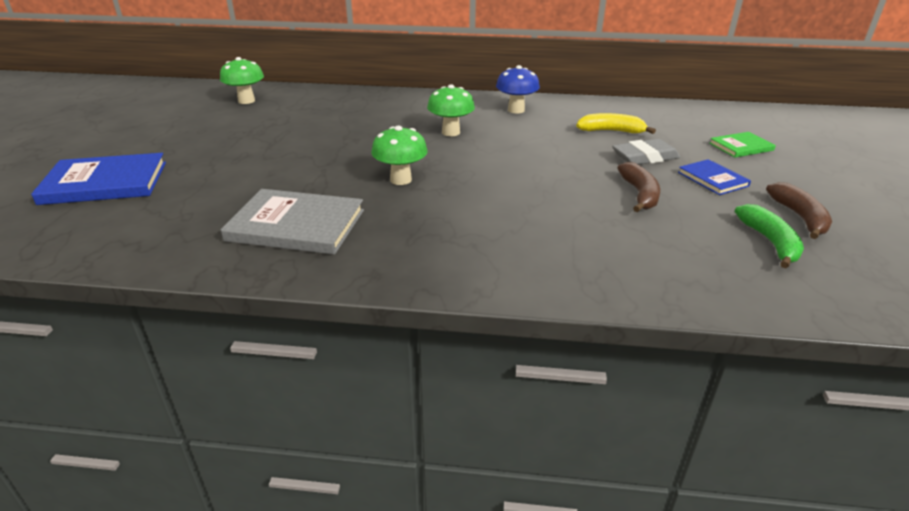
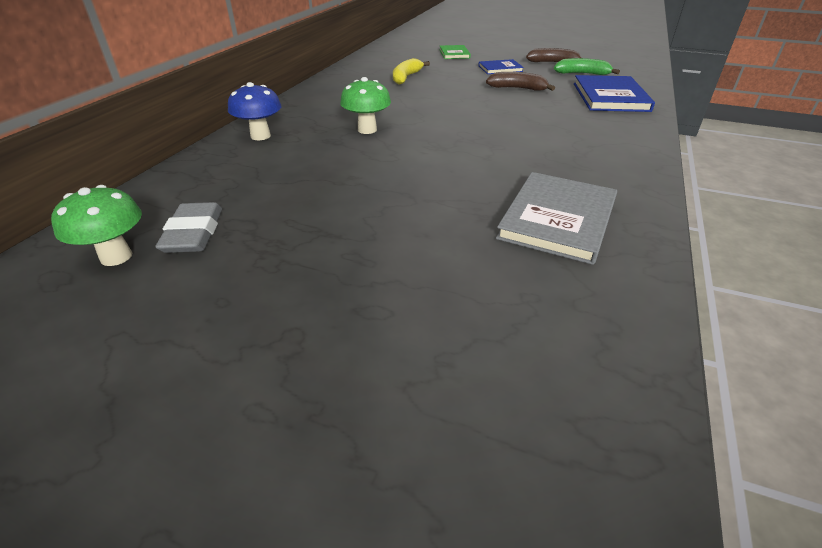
camera: 75 degrees left, 5 degrees up
(105, 182) = (395, 403): blue book -> blue book (610, 97)
(401, 180) = (468, 162): green mushroom -> none
(516, 110) = (333, 99): blue mushroom -> blue mushroom (260, 136)
(644, 157) = (459, 77): grey eraser -> grey eraser (193, 233)

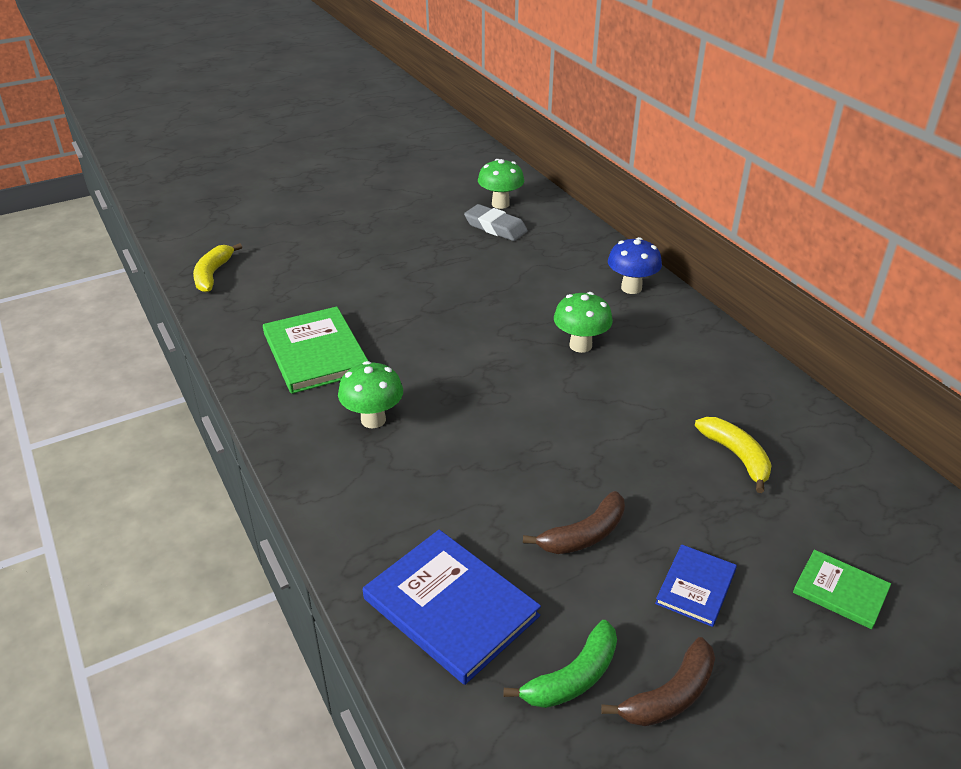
camera: 130 degrees right, 0 degrees up
(557, 219) = (316, 353): grey book -> green book
(564, 160) = (373, 420): none -> green mushroom
(598, 413) = (213, 274): none -> yellow banana

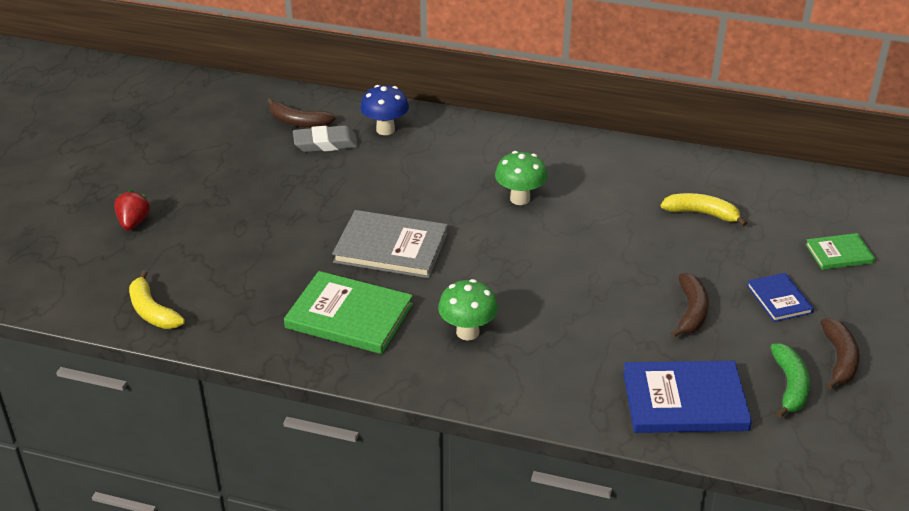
camera: 45 degrees left, 0 degrees up
(294, 215) = (133, 222): none -> red strawberry
(422, 323) = (391, 247): none -> grey book
(500, 204) = (298, 122): green mushroom -> brown banana
(631, 288) = (492, 139): blue mushroom -> blue mushroom (385, 130)

